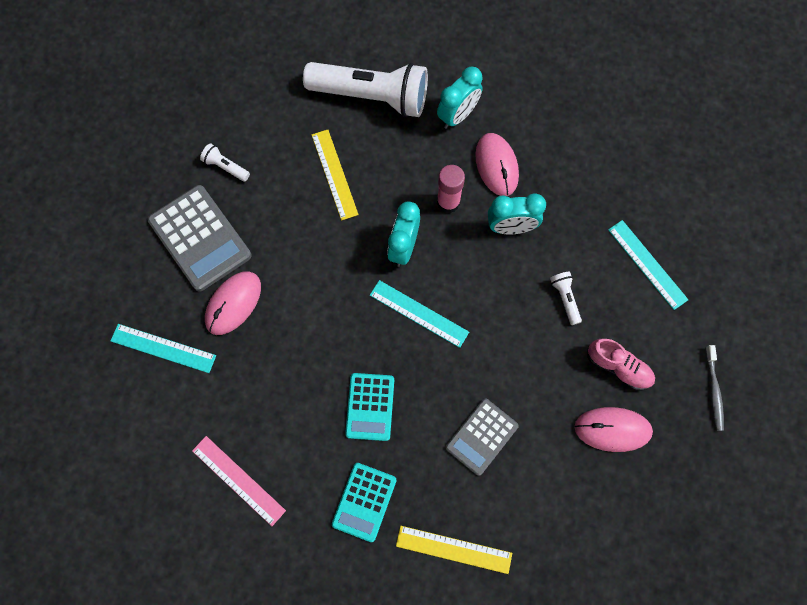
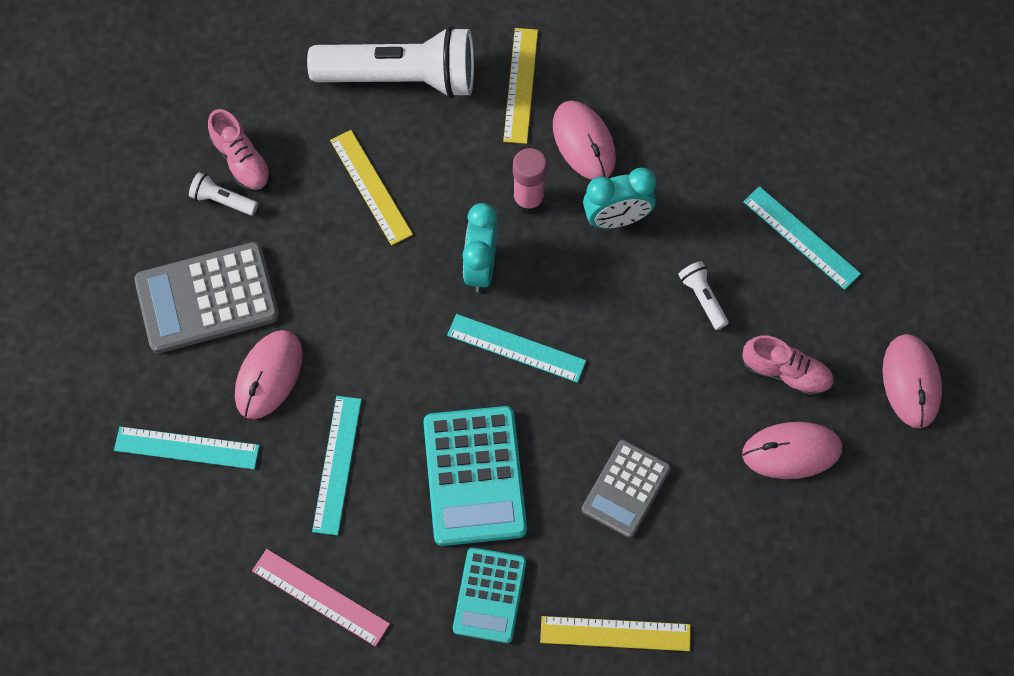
camera: 10 degrees left, 5 degrees down
(200, 238) = (207, 299): grey calculator -> grey calculator turned 120 degrees clockwise
(245, 140) = (242, 161): none -> pink shoe
(270, 380) = (337, 464): none -> turquoise ruler
(370, 407) = (474, 476): turquoise calculator -> turquoise calculator, size x1.57
(458, 116) = (521, 85): turquoise clock -> yellow ruler
(713, 391) = (911, 382): grey toothbrush -> pink mouse

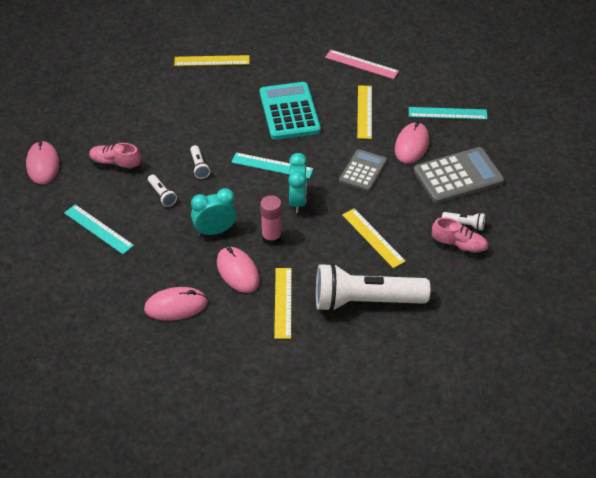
camera: 175 degrees right, 20 degrees down
(242, 161) = (459, 246): pink shoe -> pink shoe turned 150 degrees clockwise
(337, 464) = (364, 112): turquoise ruler -> yellow ruler
(489, 595) = (276, 70): turquoise calculator -> none
(626, 489) = (207, 112): grey calculator -> grey calculator (363, 171)
(641, 355) = (199, 167): none -> white flashlight
(791, 451) = (115, 131): pink mouse -> pink mouse (176, 306)

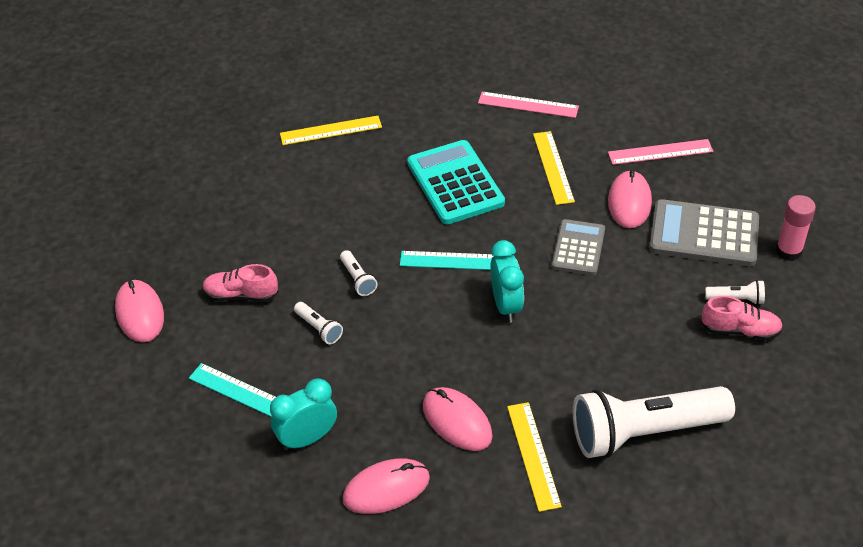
camera: 10 degrees left, 0 degrees up
(215, 231) = (407, 367): turquoise clock -> turquoise clock (307, 438)
(271, 238) = (487, 363): pink glue stick -> pink glue stick (788, 251)
(373, 238) = (623, 339): yellow ruler -> none
(447, 113) = (660, 152): turquoise ruler -> pink ruler
(458, 176) = (704, 234): grey calculator -> grey calculator turned 135 degrees counterclockwise

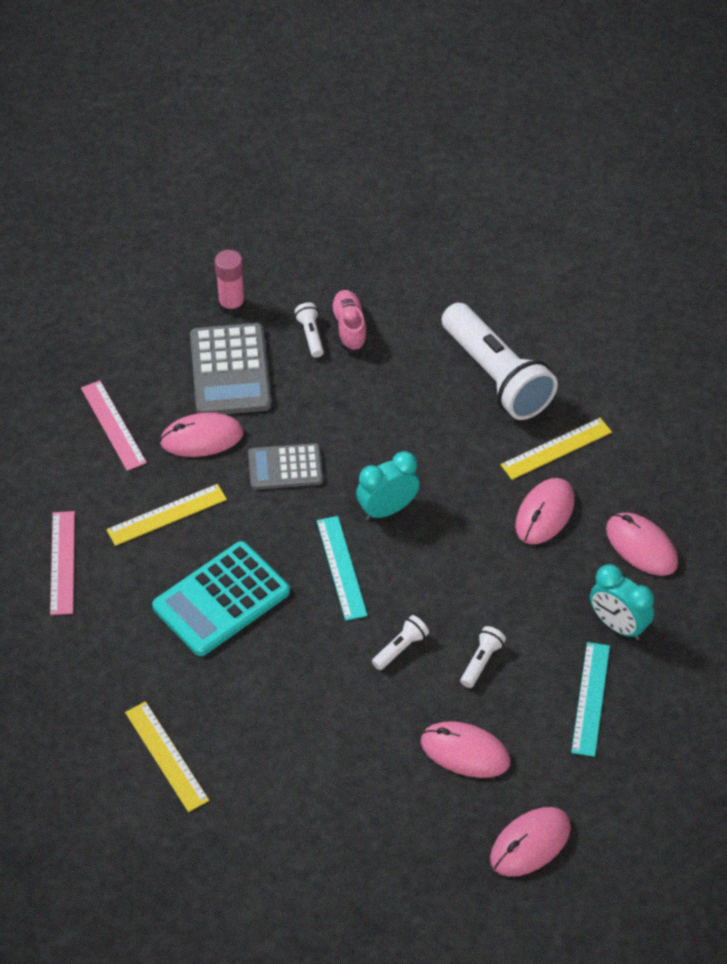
camera: 110 degrees left, 5 degrees up
(241, 295) = (465, 752): pink shoe -> pink mouse

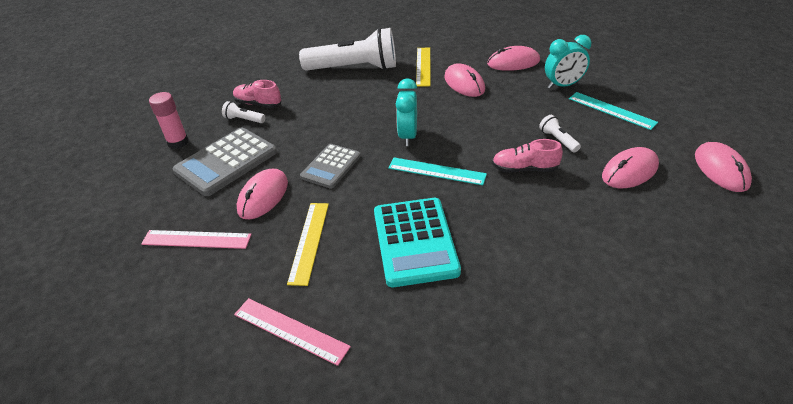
camera: 55 degrees left, 10 degrees down
(166, 756) = (552, 341): yellow ruler -> none
(230, 371) = (226, 162): grey calculator -> grey calculator turned 105 degrees clockwise
(400, 648) = (524, 169): white flashlight -> pink shoe

